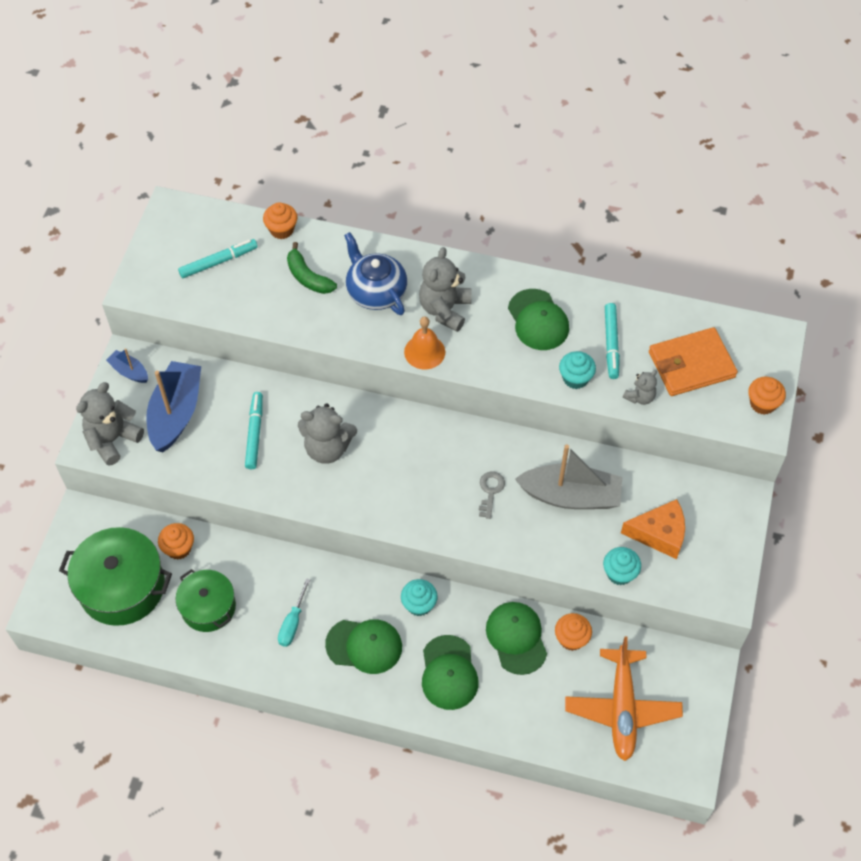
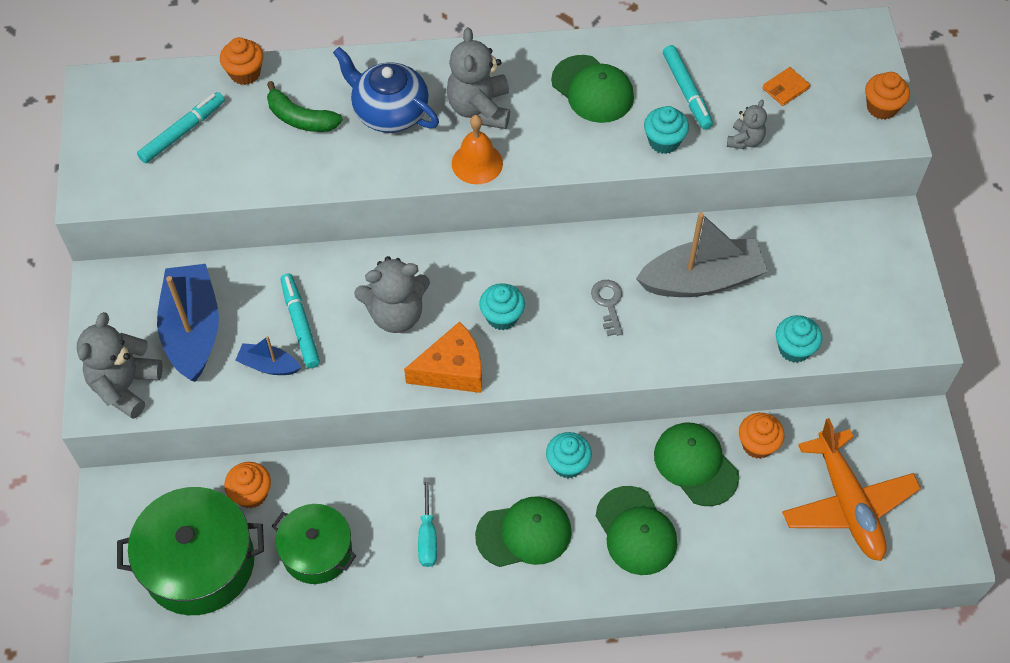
camera: 20 degrees left, 0 degrees up
(129, 371) = (113, 299): blue boat -> blue boat (268, 365)
(405, 475) = (502, 317): none -> turquoise cupcake
(659, 534) = (818, 291): orange cheese -> orange cheese (452, 369)
(691, 364) = (785, 88): orange wallet -> orange wallet, size x0.44

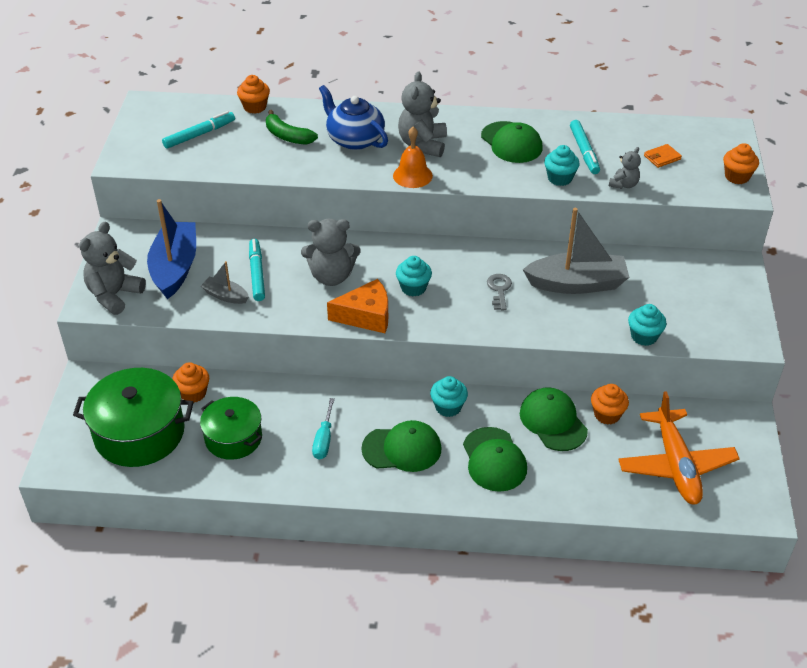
camera: 10 degrees right, 15 degrees down
(268, 365) = (225, 296): blue boat -> grey boat

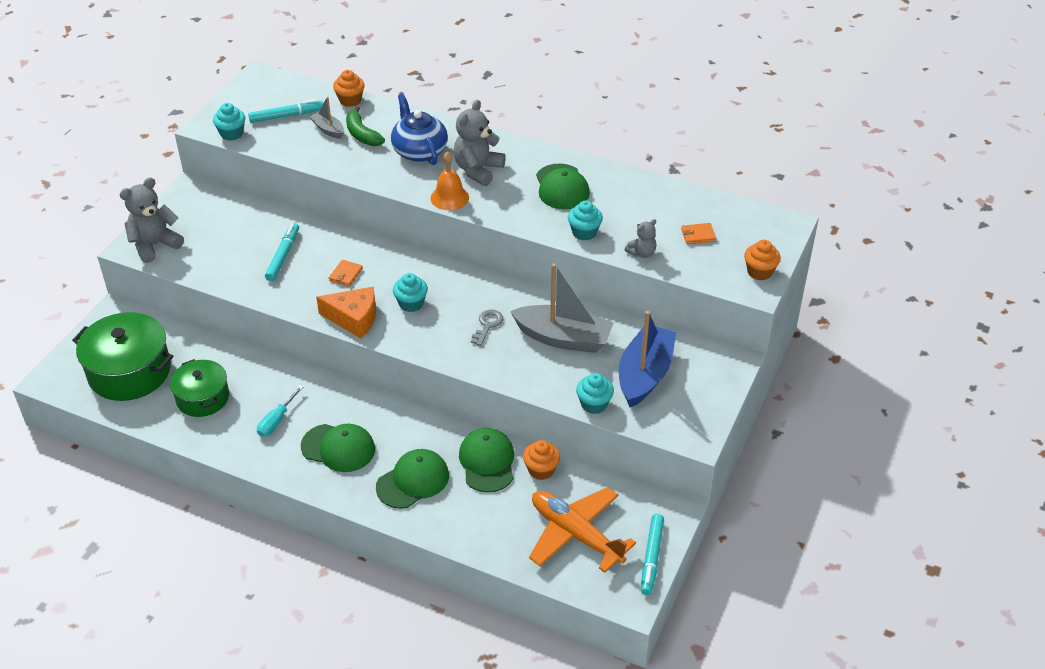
camera: 20 degrees right, 0 degrees up
(175, 268) = (218, 233): blue boat -> blue boat (645, 375)
(193, 393) = (192, 349): orange cupcake -> none
(225, 296) = (245, 269): grey boat -> grey boat (328, 130)
(331, 276) = (346, 274): grey teddy bear -> orange wallet
(448, 407) = (401, 422): turquoise cupcake -> turquoise cupcake (231, 134)
(494, 460) = (413, 481): green cap -> green cap turned 135 degrees counterclockwise
(584, 151) = (625, 211): turquoise marker -> turquoise marker (651, 557)
(676, 465) = (576, 534): orange plane -> orange plane turned 120 degrees clockwise

